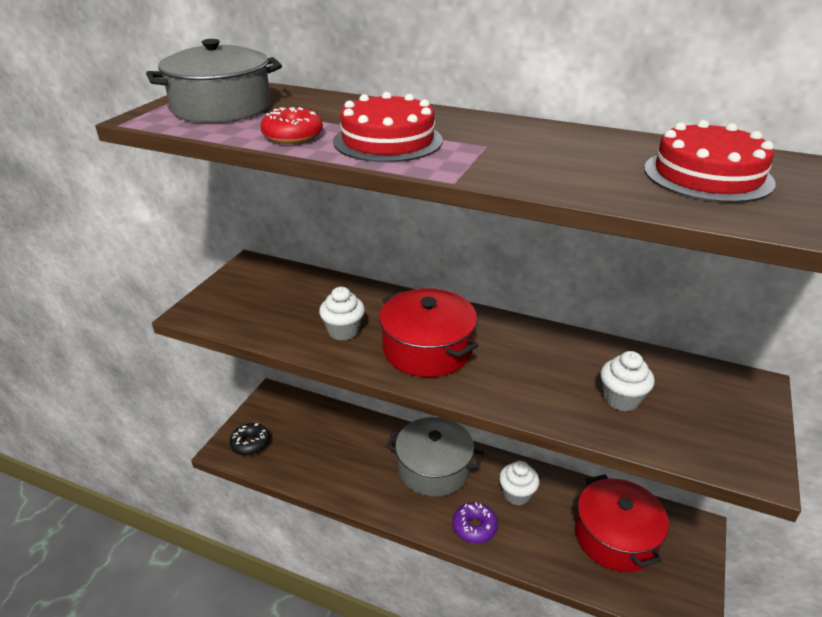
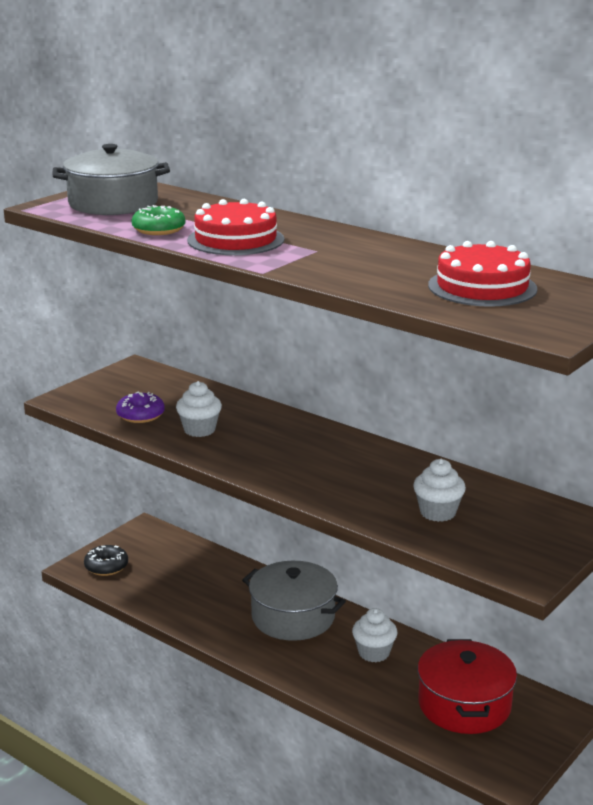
camera: 15 degrees right, 10 degrees down
(292, 136) = (159, 230): red donut -> green donut
(427, 349) = (273, 453): red pot -> none
(474, 527) = (312, 671): purple donut -> purple donut (140, 415)

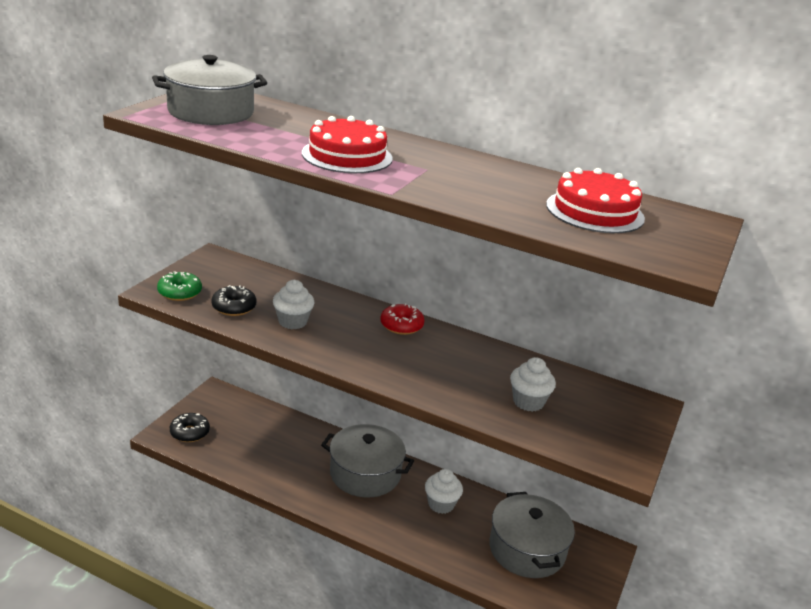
camera: 15 degrees left, 5 degrees up
(140, 415) = (234, 307): purple donut -> black donut
(159, 230) = (269, 143): green donut -> green donut (180, 292)
(320, 436) = (401, 325): none -> red donut
(464, 705) = (527, 549): red pot -> grey pot

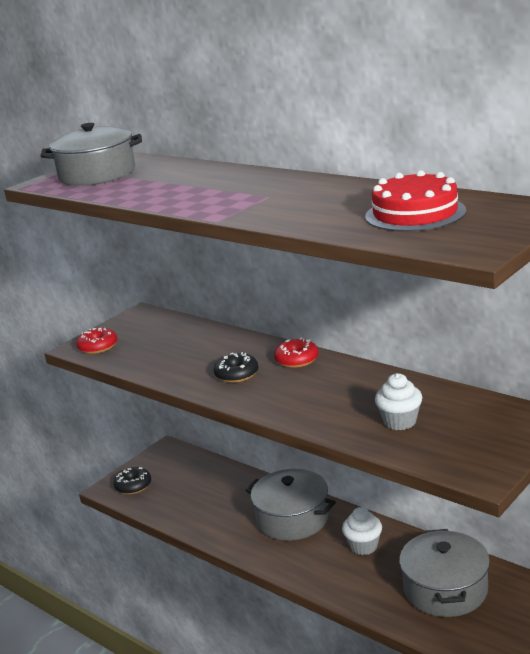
camera: 20 degrees right, 5 degrees down
(180, 292) = (98, 347): green donut -> red donut
(234, 307) = (142, 355): black donut -> black donut (237, 374)
(292, 322) = (191, 364): white cupcake -> none
(347, 156) = (197, 194): red cake -> none

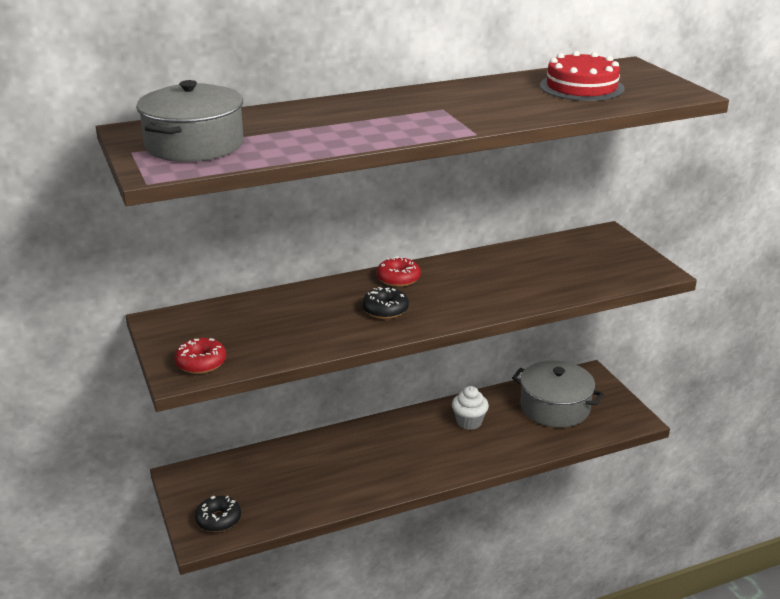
camera: 65 degrees left, 5 degrees up
(292, 518) = (393, 442): grey pot -> none
(400, 421) = (556, 273): white cupcake -> none

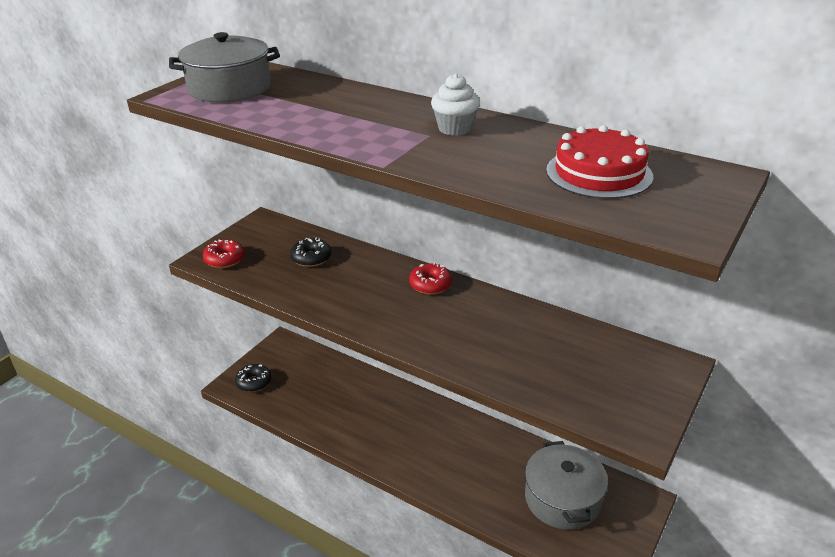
camera: 55 degrees right, 5 degrees up
(385, 310) = (373, 300): black donut -> black donut (311, 258)
(469, 422) = (481, 451): white cupcake -> white cupcake (455, 129)

